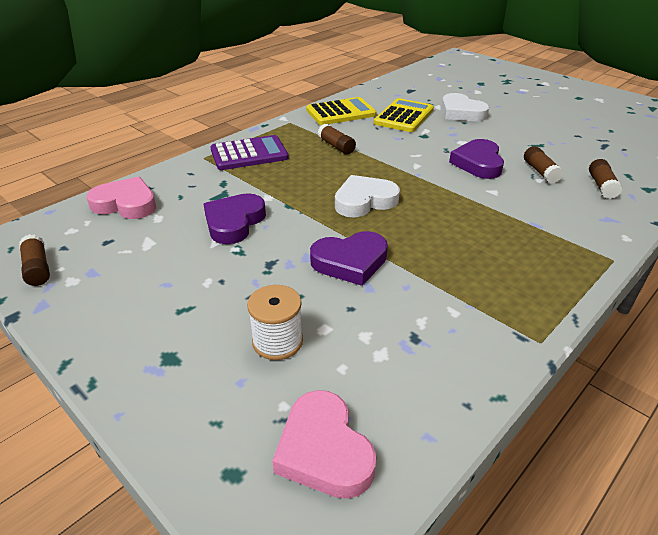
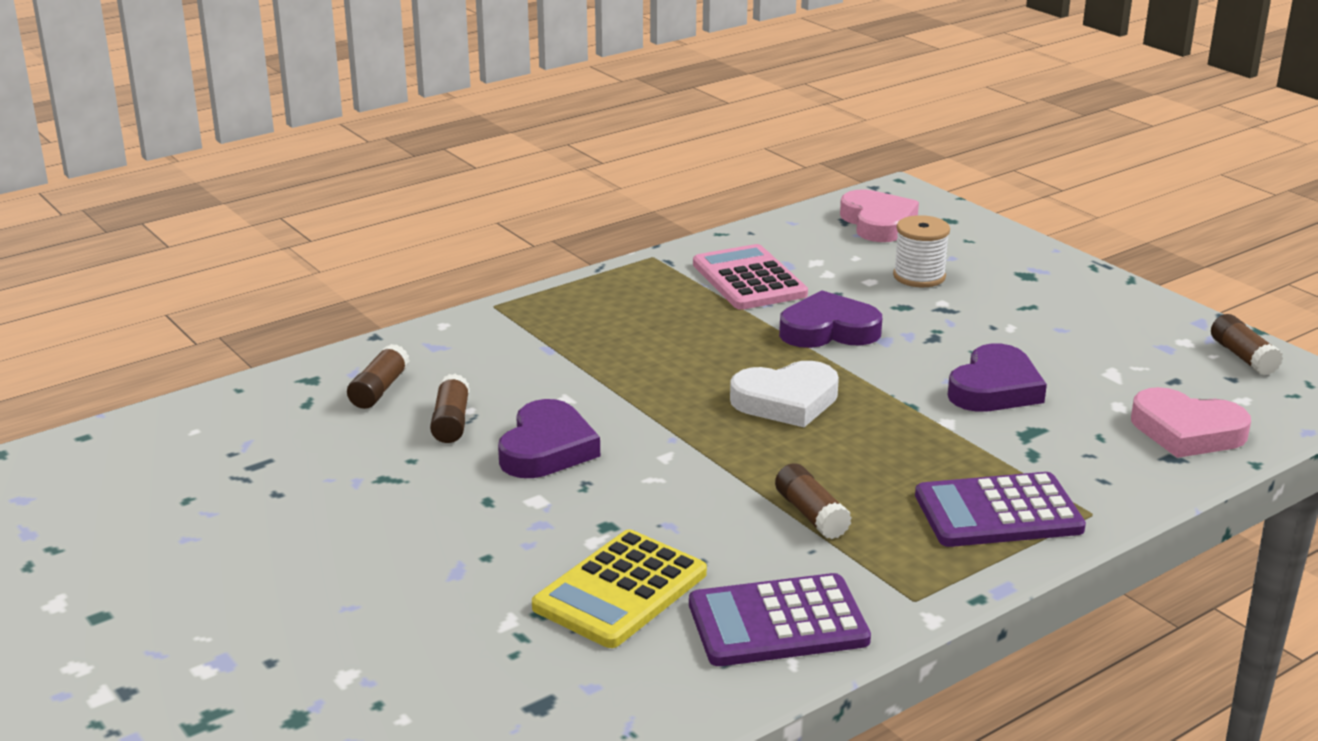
camera: 170 degrees left, 10 degrees down
(341, 112) = (778, 623): yellow calculator -> purple calculator
(434, 316) = (749, 279): none -> pink calculator
(461, 112) = (467, 589): white heart -> none

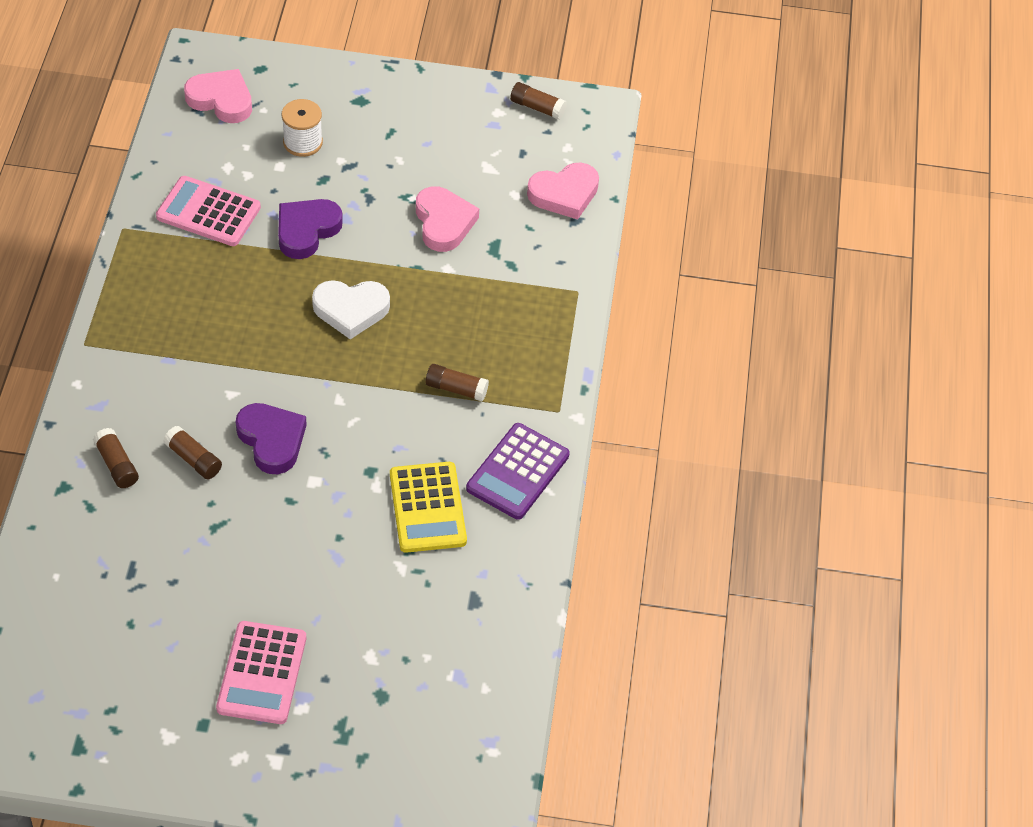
camera: 50 degrees left, 25 degrees up
(222, 614) = (262, 673): none -> pink calculator
(786, 401) = (351, 310): white heart -> white heart turned 60 degrees clockwise
(994, 388) = (443, 222): purple heart -> pink heart
(998, 512) = (537, 322): purple calculator -> none

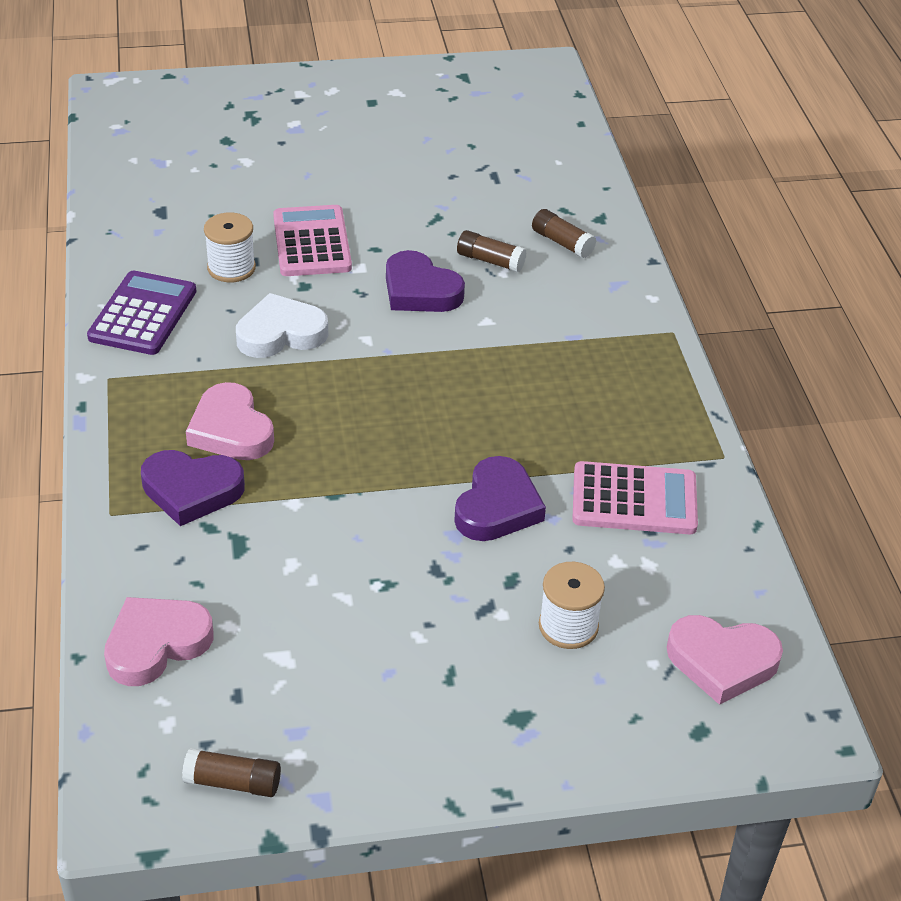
camera: 165 degrees right, 10 degrees down
(262, 673) = (338, 136): pink calculator -> pink calculator (311, 242)
(351, 310) = (395, 428): white heart -> white heart (281, 333)
(427, 508) = (231, 268): yellow calculator -> white spool
(443, 222) = (320, 560): pink heart -> pink heart (231, 430)
(456, 389) = (236, 375): brown glue stick -> none
(516, 295) = (191, 490): none -> purple heart

